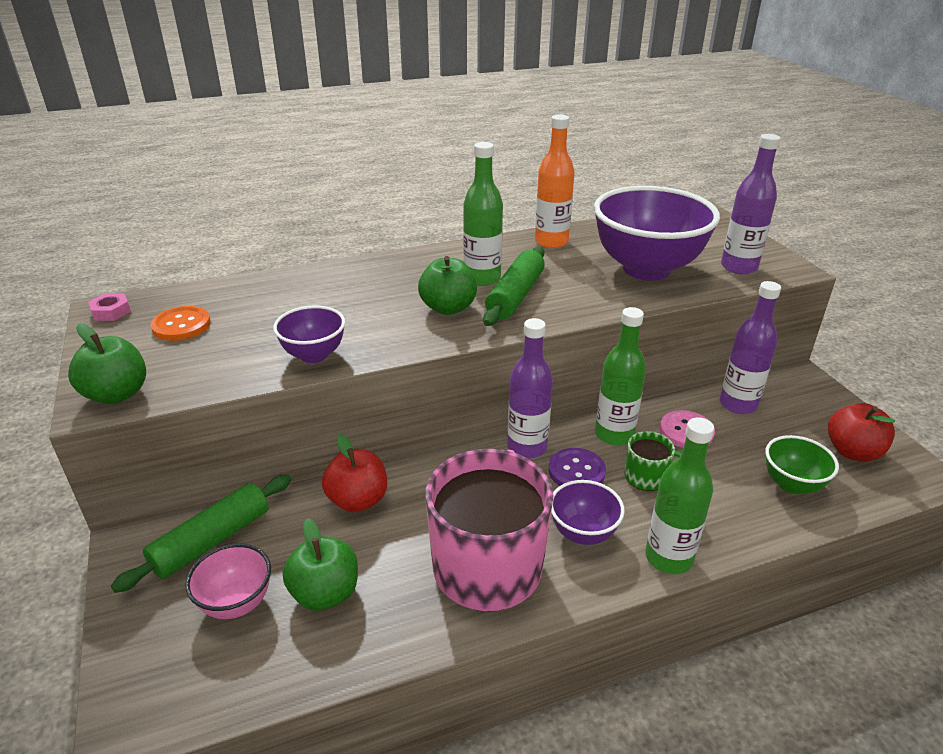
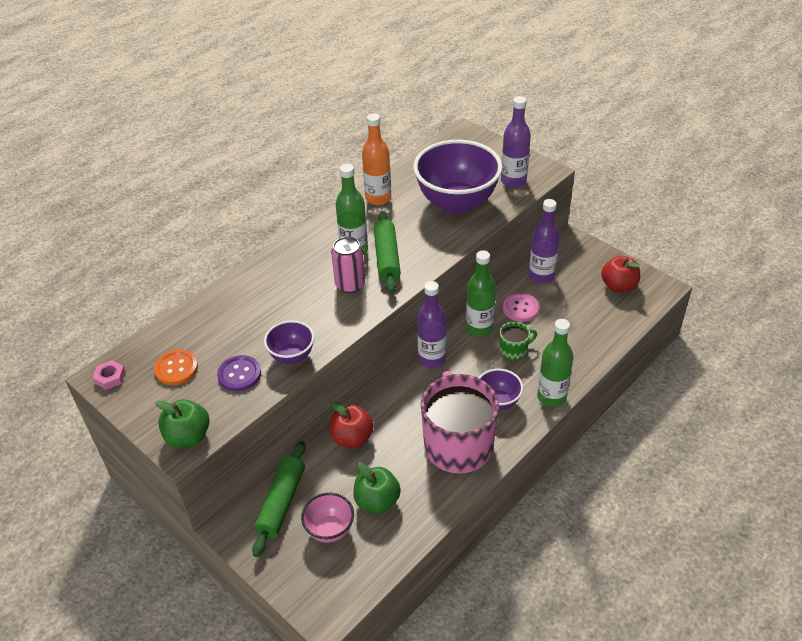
camera: 25 degrees left, 10 degrees up
(448, 308) = (350, 285): green apple -> pink can
(576, 471) = (471, 363): purple button -> purple button (239, 374)
(792, 484) = (595, 322): green bowl -> none

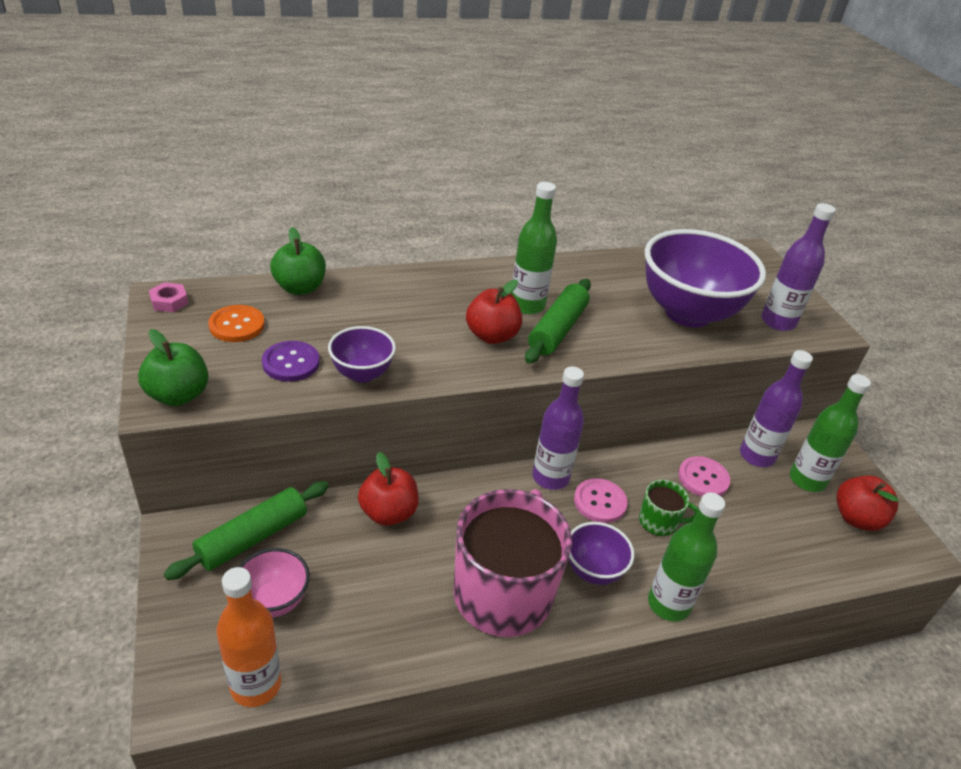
camera: 25 degrees right, 5 degrees down
(350, 285) = (492, 336): pink can -> red apple
(377, 501) = (354, 601): green apple -> green apple (300, 288)
(378, 198) = (598, 270): orange bottle -> orange bottle (256, 685)
(472, 358) = (600, 502): none -> pink button
(479, 328) = (634, 474): green bottle -> green bottle (807, 480)

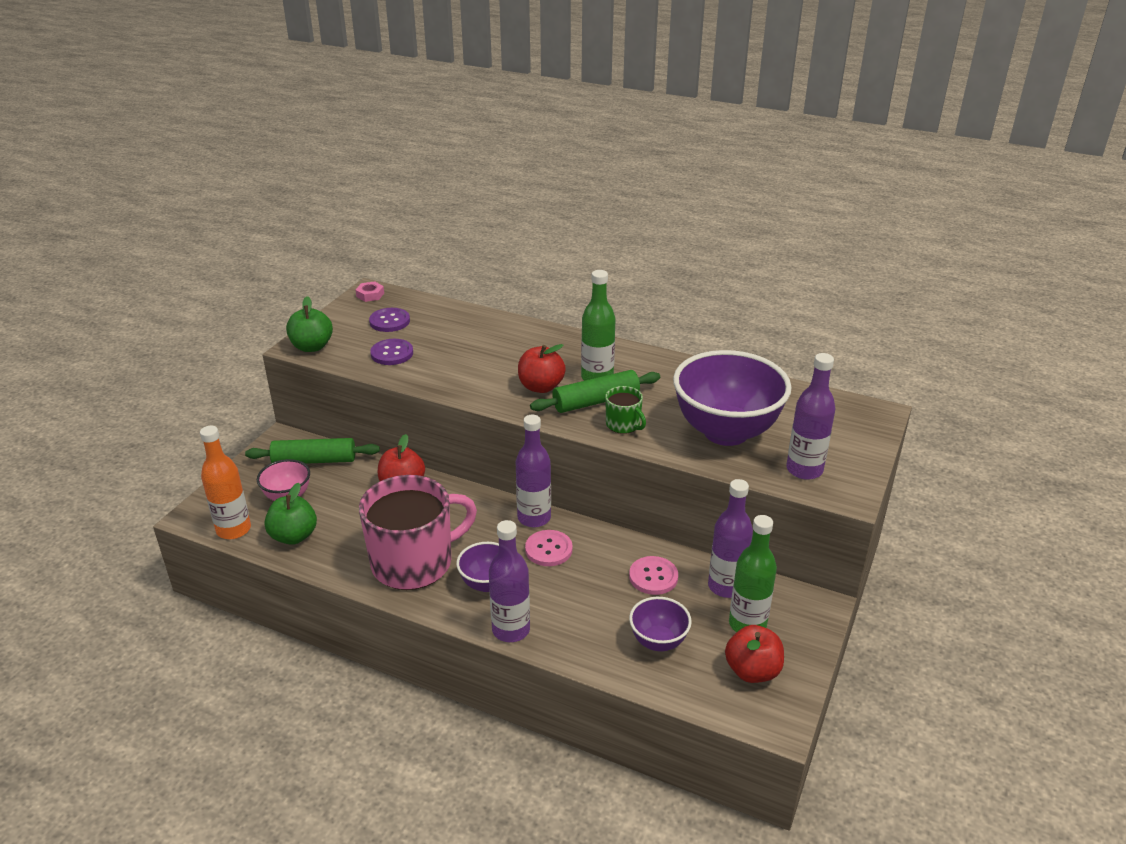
camera: 45 degrees right, 5 degrees down
(237, 325) = (389, 321): orange button -> purple button
(300, 288) = (455, 313): green apple -> green apple (294, 536)
(362, 374) = (424, 375): purple bowl -> purple bowl (658, 641)
(659, 521) = (576, 583): green mug -> green mug (623, 425)
(668, 604) = (511, 630): green bottle -> purple bottle

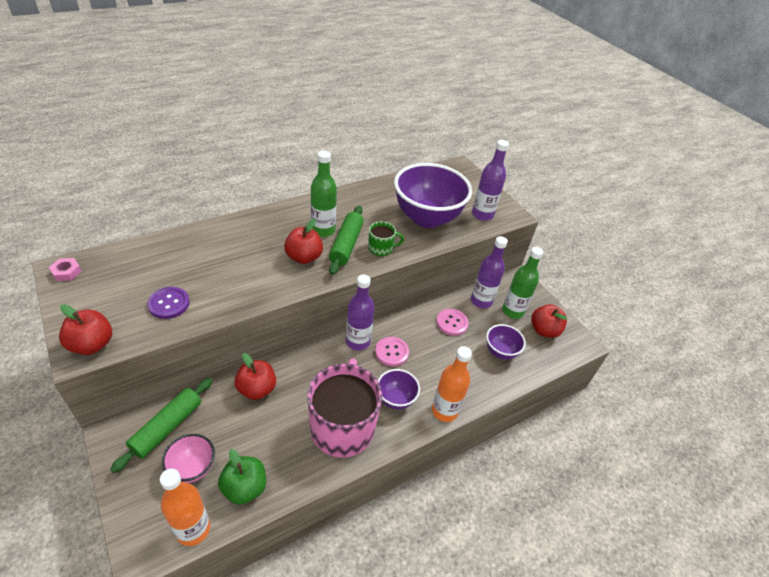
camera: 60 degrees left, 10 degrees up
(312, 347) = (92, 344): green apple -> red apple
(389, 321) = (122, 282): purple button -> none
(511, 630) = (444, 411): purple bottle -> orange bottle

